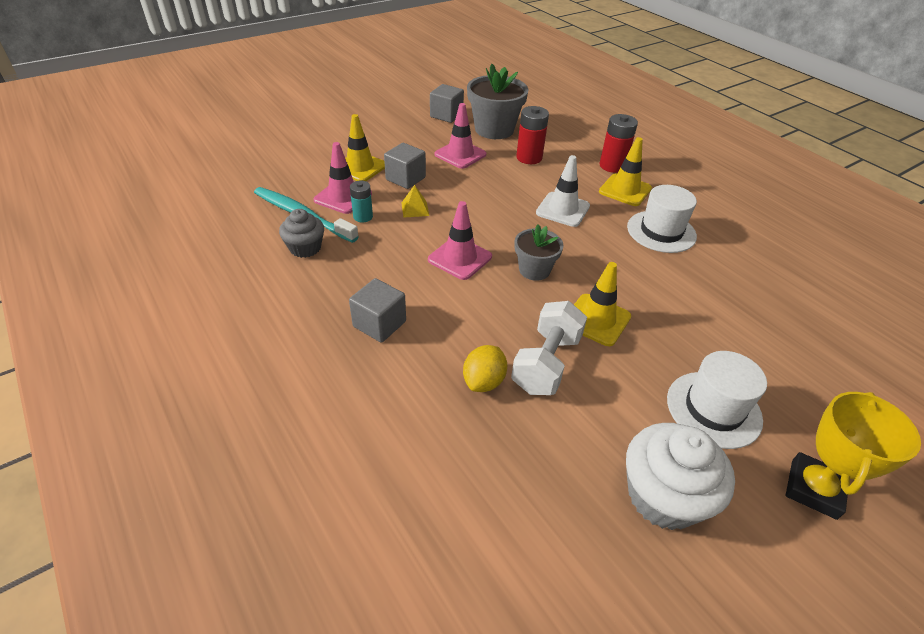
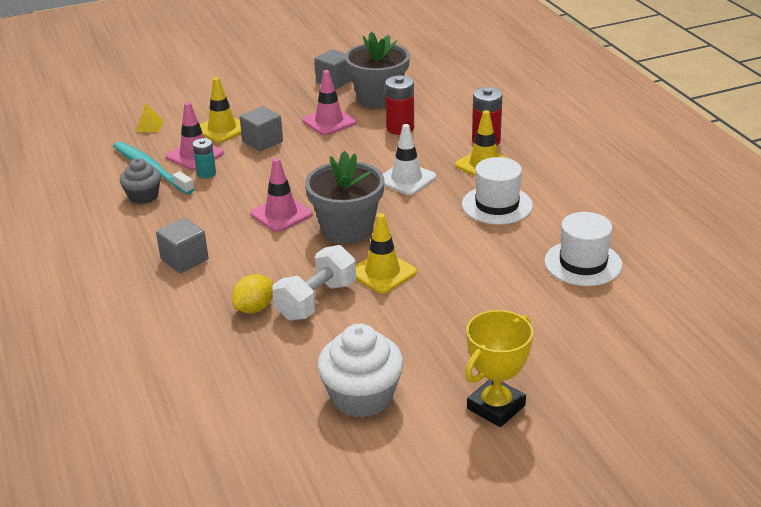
camera: 15 degrees right, 10 degrees down
(415, 209) = (259, 169): yellow pyramid -> yellow pyramid (149, 126)
(534, 270) = (347, 229): grey flower pot -> grey flower pot, size x1.68
(713, 409) = (447, 346): white hat -> white hat (583, 263)

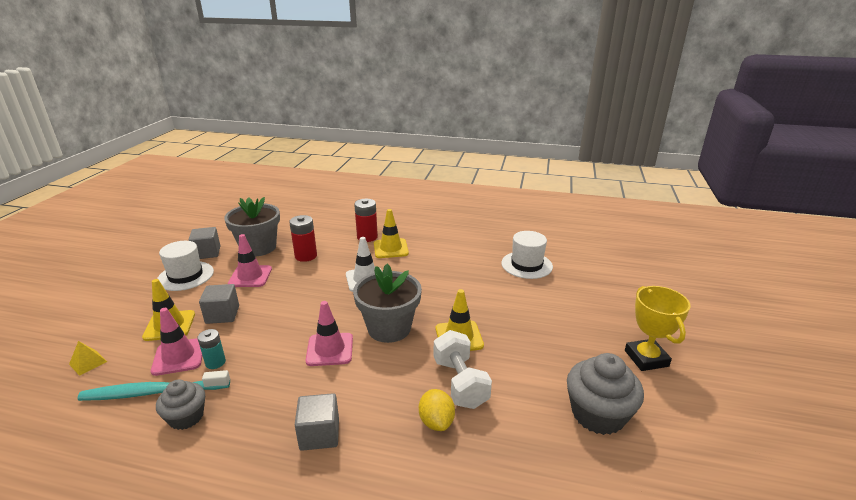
camera: 55 degrees left, 5 degrees down
(362, 397) = (598, 414): white cupcake -> grey cupcake
(497, 205) = (437, 263): white hat -> white hat (186, 276)

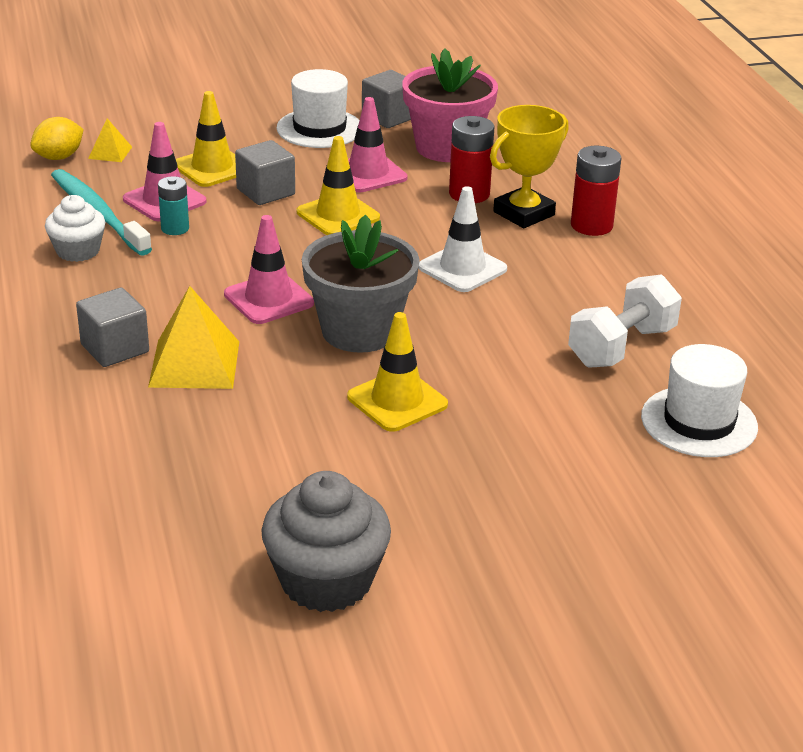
camera: 60 degrees right, 5 degrees up
(186, 417) = (78, 251): grey cupcake -> white cupcake
(258, 247) = (447, 148): grey flower pot -> pink flower pot
(367, 401) = (194, 364): none -> yellow pyramid
(391, 248) = (581, 260): yellow traffic cone -> yellow traffic cone (338, 215)
(436, 422) = (199, 431): yellow lemon -> yellow lemon (59, 157)
(460, 383) = (291, 430): white dumbbell -> white dumbbell (622, 347)
(646, 358) = (523, 621): yellow trophy -> yellow trophy (524, 213)

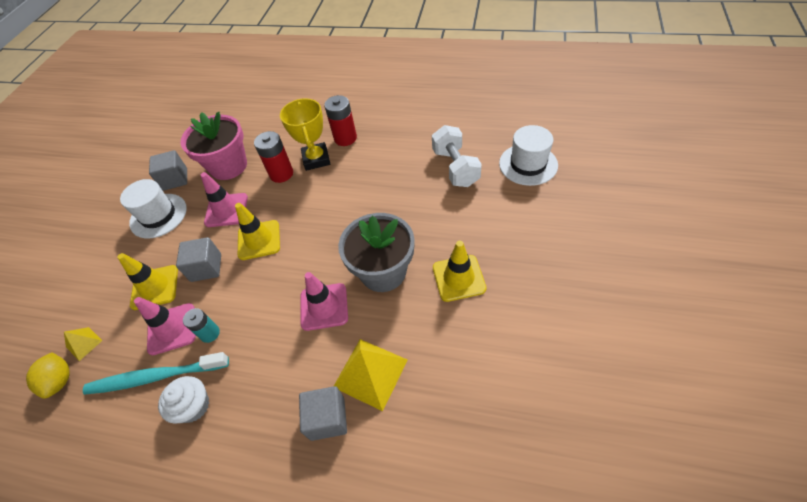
camera: 55 degrees left, 20 degrees up
(326, 581) = (611, 373): grey cupcake -> none
(462, 268) = (350, 203): white traffic cone -> none

